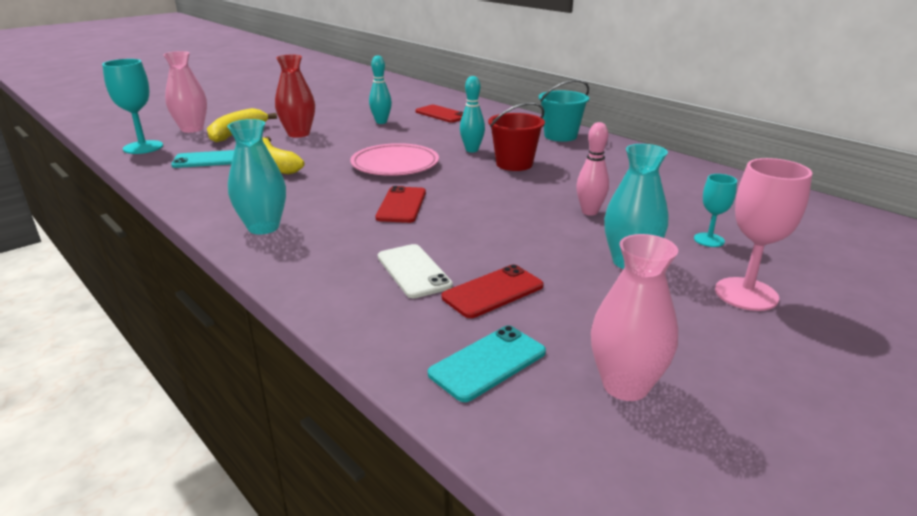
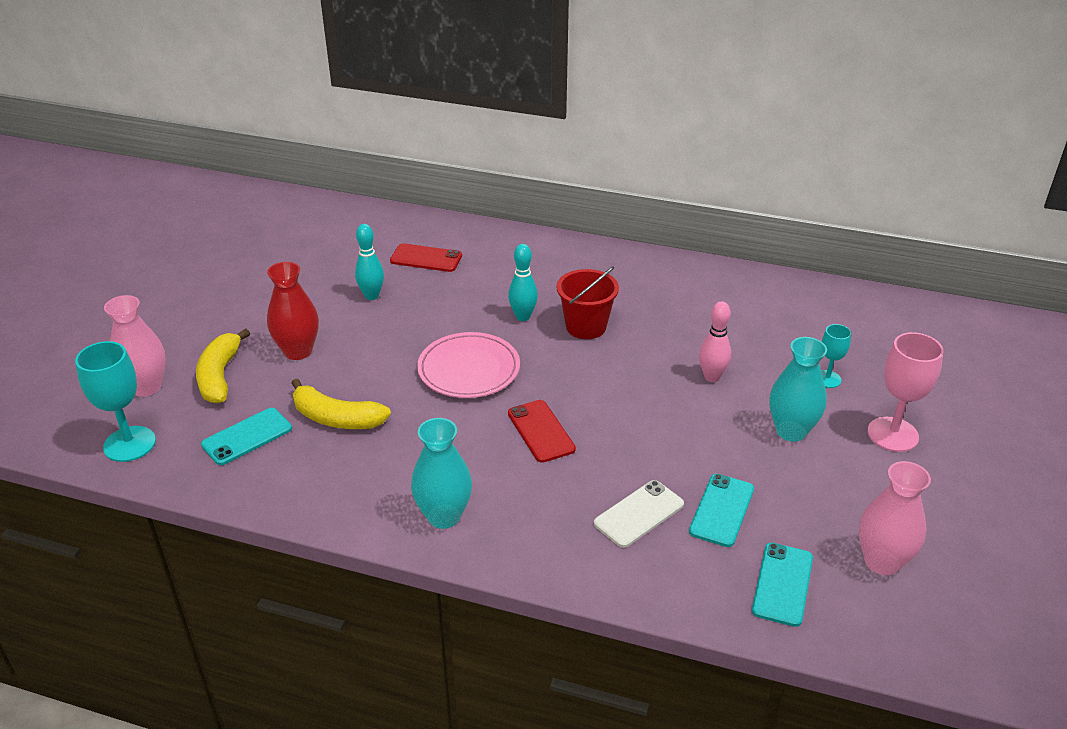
camera: 30 degrees left, 10 degrees up
(413, 271) = (639, 514): white phone -> white phone turned 75 degrees counterclockwise
(493, 292) = (722, 510): red phone -> turquoise phone
(560, 136) = (588, 261): turquoise bucket -> none

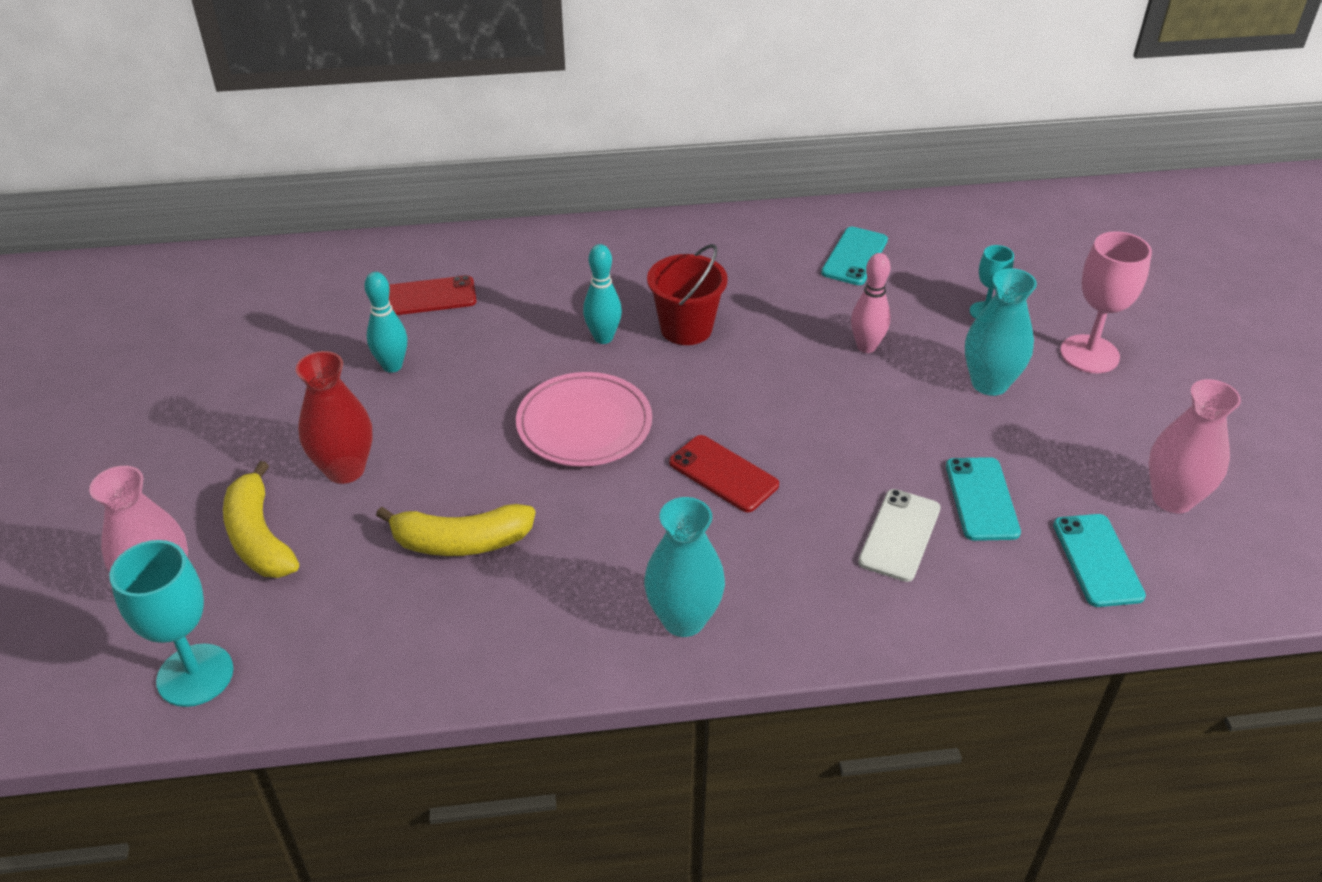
camera: 25 degrees left, 5 degrees up
(247, 436) = (357, 607): turquoise phone -> turquoise phone (854, 256)

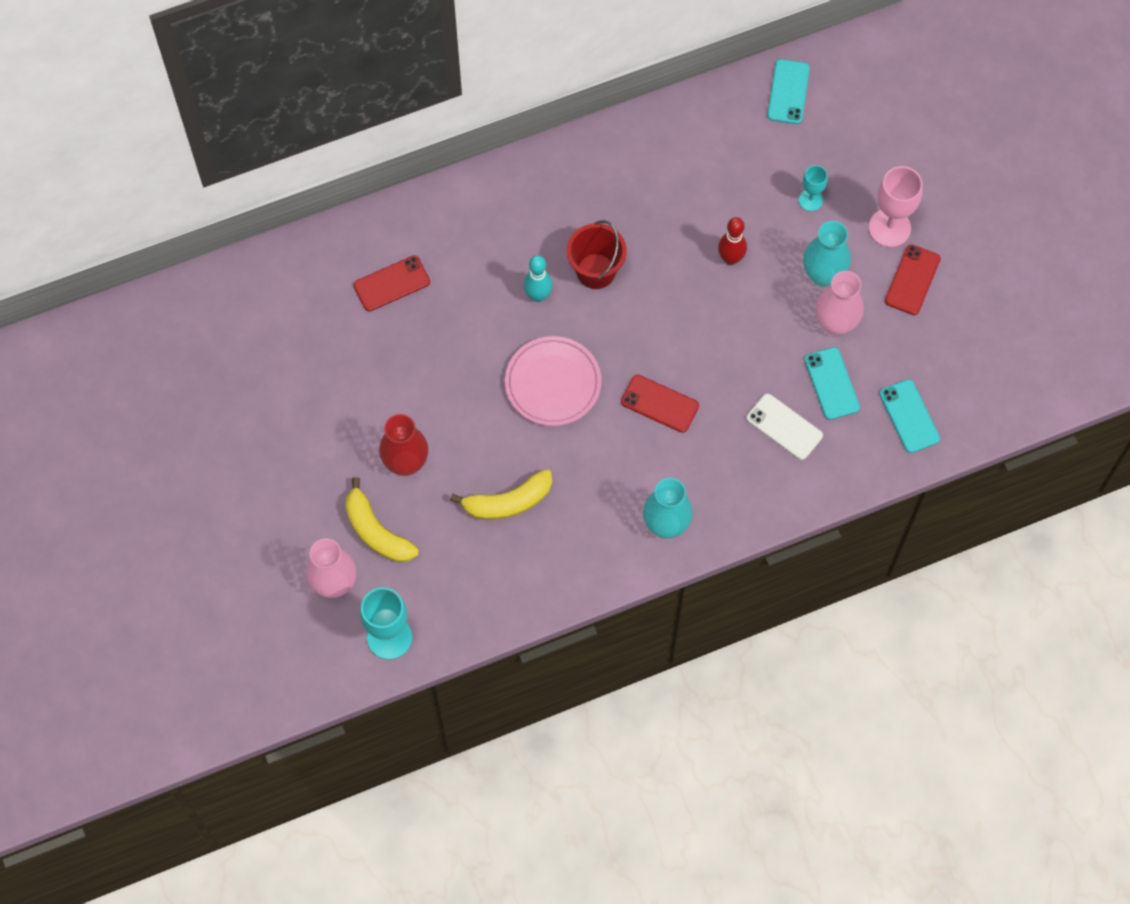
camera: 15 degrees left, 25 degrees up
(392, 366) = (395, 361): turquoise bowling pin -> none
(854, 256) = (702, 160): turquoise phone -> turquoise phone (788, 92)
(866, 347) = (730, 258): pink bowling pin -> red bowling pin
(899, 535) = (784, 427): white phone -> white phone turned 60 degrees counterclockwise
(1117, 410) = (912, 280): none -> red phone
(1172, 499) = (953, 353): pink vase -> pink vase (835, 323)

